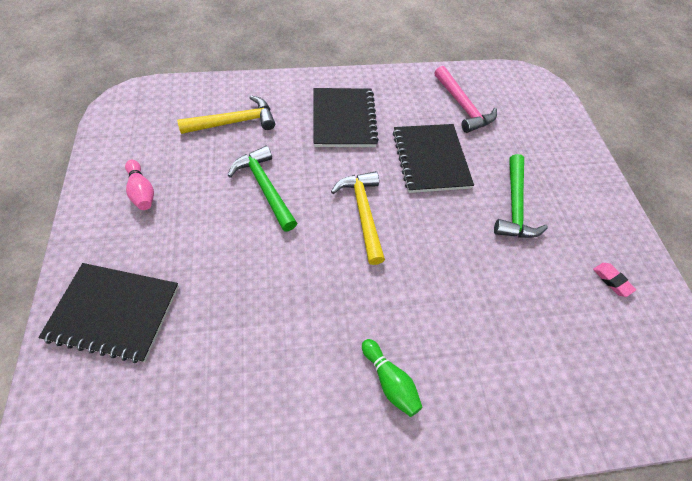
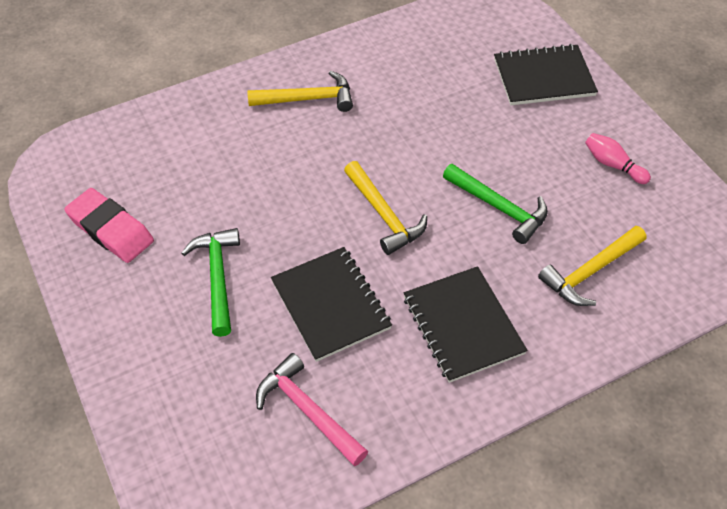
camera: 165 degrees right, 5 degrees down
(390, 381) = (308, 99): green bowling pin -> yellow hammer
(612, 280) = (111, 230): pink eraser -> pink eraser, size x2.20

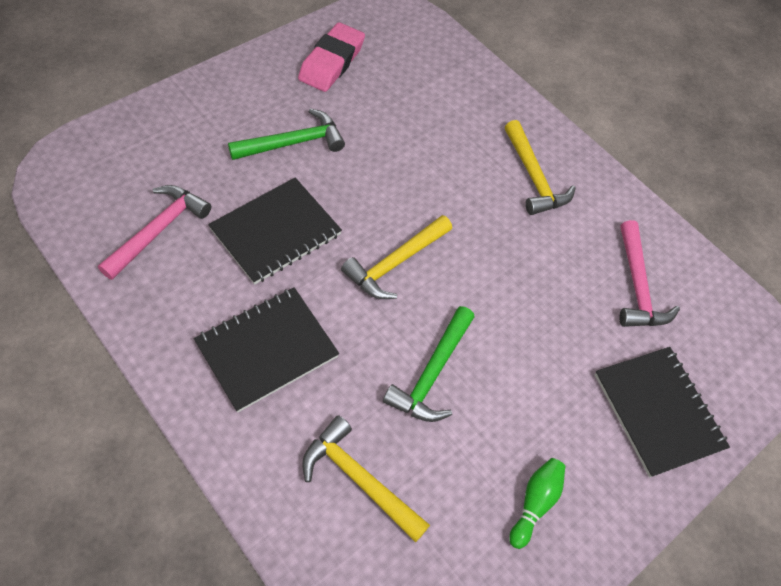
camera: 70 degrees right, 5 degrees up
(433, 60) = (637, 286): none -> pink hammer
(613, 165) = (534, 503): pink bowling pin -> green bowling pin

